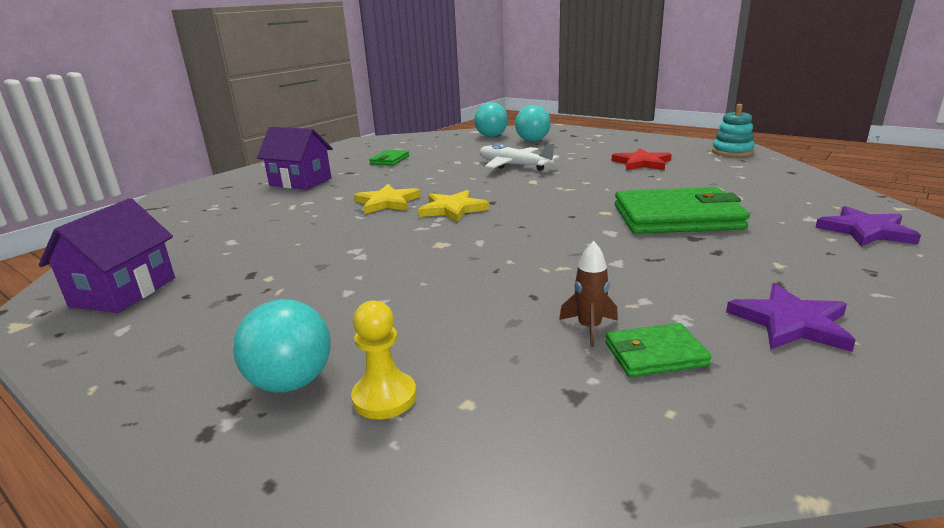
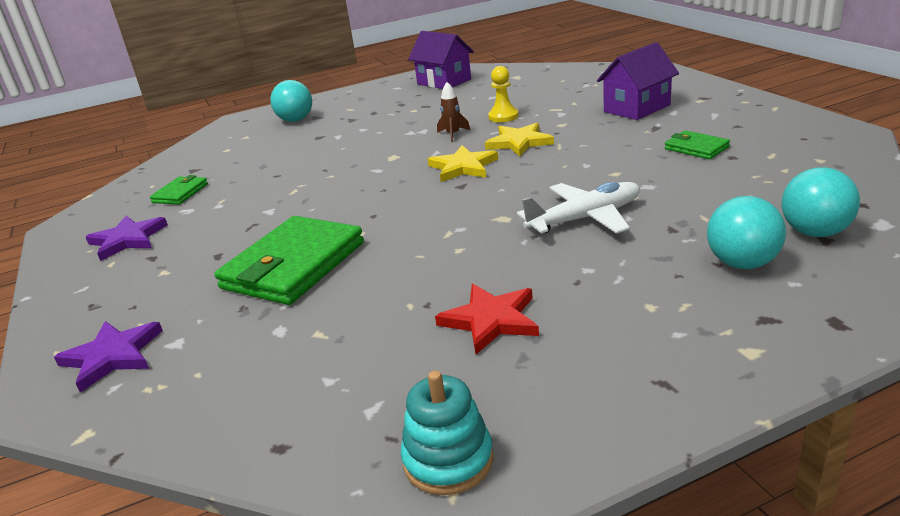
camera: 120 degrees right, 5 degrees up
(384, 397) = (256, 136): yellow pawn -> yellow pawn (503, 117)
(589, 328) = (224, 183): brown rocket -> brown rocket (453, 134)

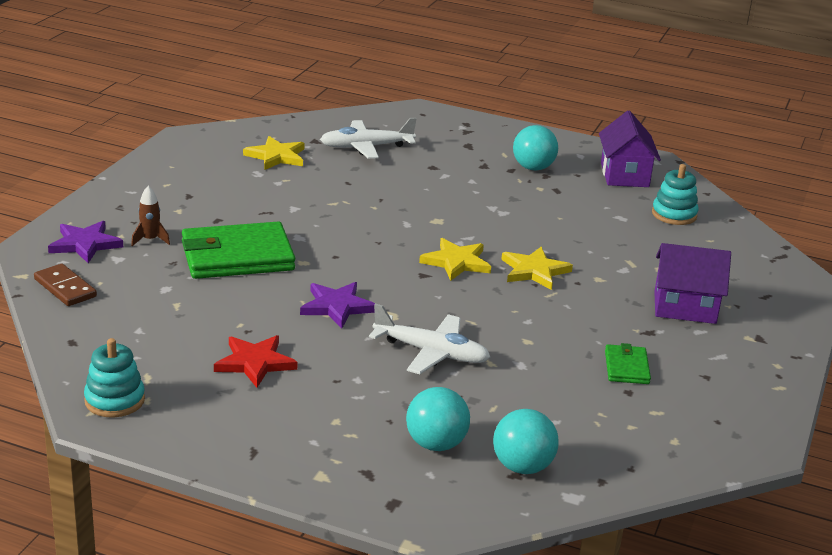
camera: 40 degrees right, 0 degrees up
(128, 240) = (197, 173): purple star -> purple star (337, 307)
(166, 407) = (65, 288): none -> brown domino
(180, 193) = (276, 156): green wallet -> yellow star
(244, 152) = (366, 147): none -> white plane
(296, 120) = (450, 139): turquoise ball -> turquoise ball (533, 168)
(453, 134) = (512, 231): brown rocket -> brown rocket (150, 240)
(503, 117) = (580, 241): yellow pawn -> none
(515, 81) = (674, 214): none -> turquoise stacking toy

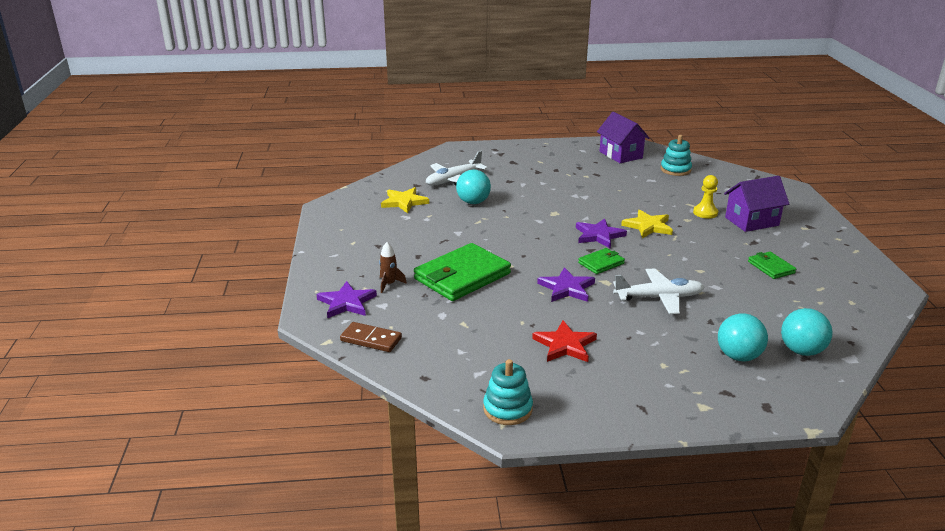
camera: 25 degrees left, 0 degrees up
(415, 293) = (601, 263): none -> green wallet
(456, 262) = (599, 235): yellow star -> purple star
(533, 168) = (566, 165): turquoise ball -> turquoise ball (473, 202)
(635, 278) = (705, 213): none -> yellow pawn

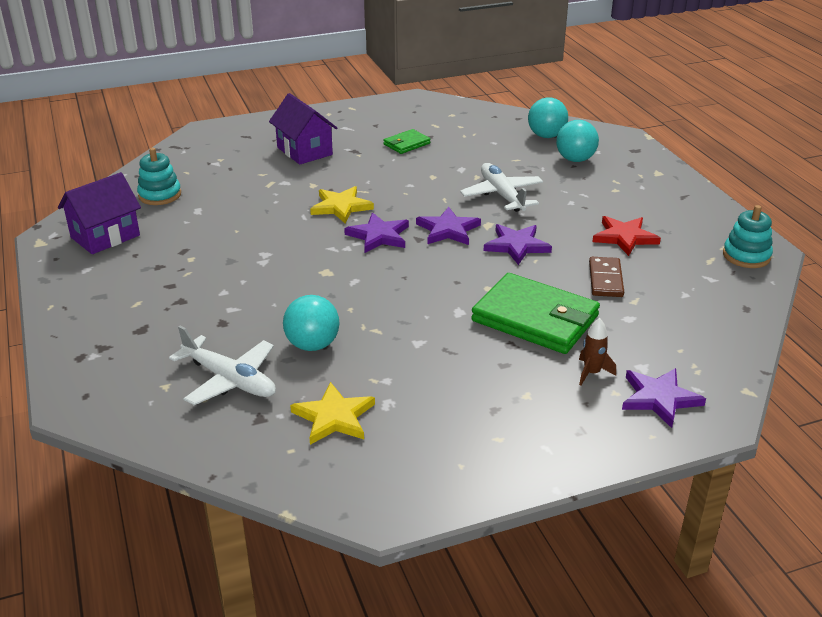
camera: 105 degrees left, 5 degrees up
(371, 339) = (716, 358): brown domino -> brown domino (605, 279)
(601, 263) = (448, 230): green wallet -> purple star
(705, 213) = (291, 175): yellow pawn -> none

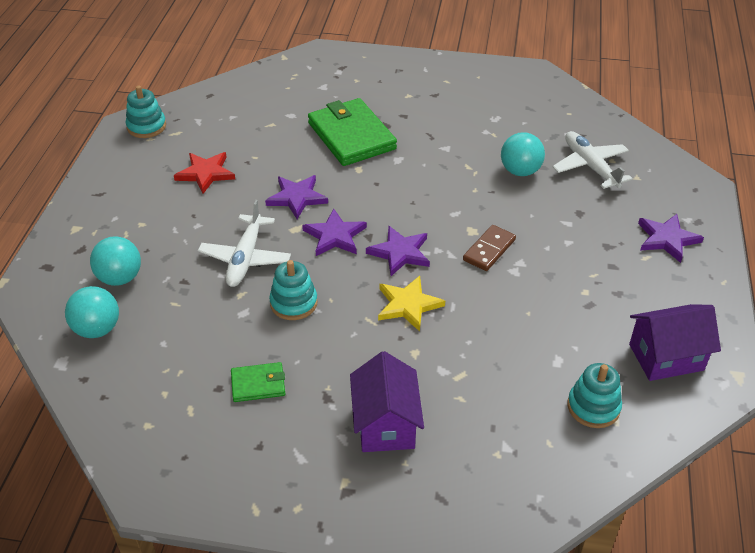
camera: 150 degrees left, 10 degrees up
(334, 417) = (533, 121): yellow star -> none
(431, 183) = (293, 303): none -> turquoise stacking toy
(591, 373) = (356, 93): brown rocket -> none
(605, 279) = (269, 145): brown domino -> brown domino (489, 250)
(659, 398) = (336, 69): purple star -> purple star (667, 239)

